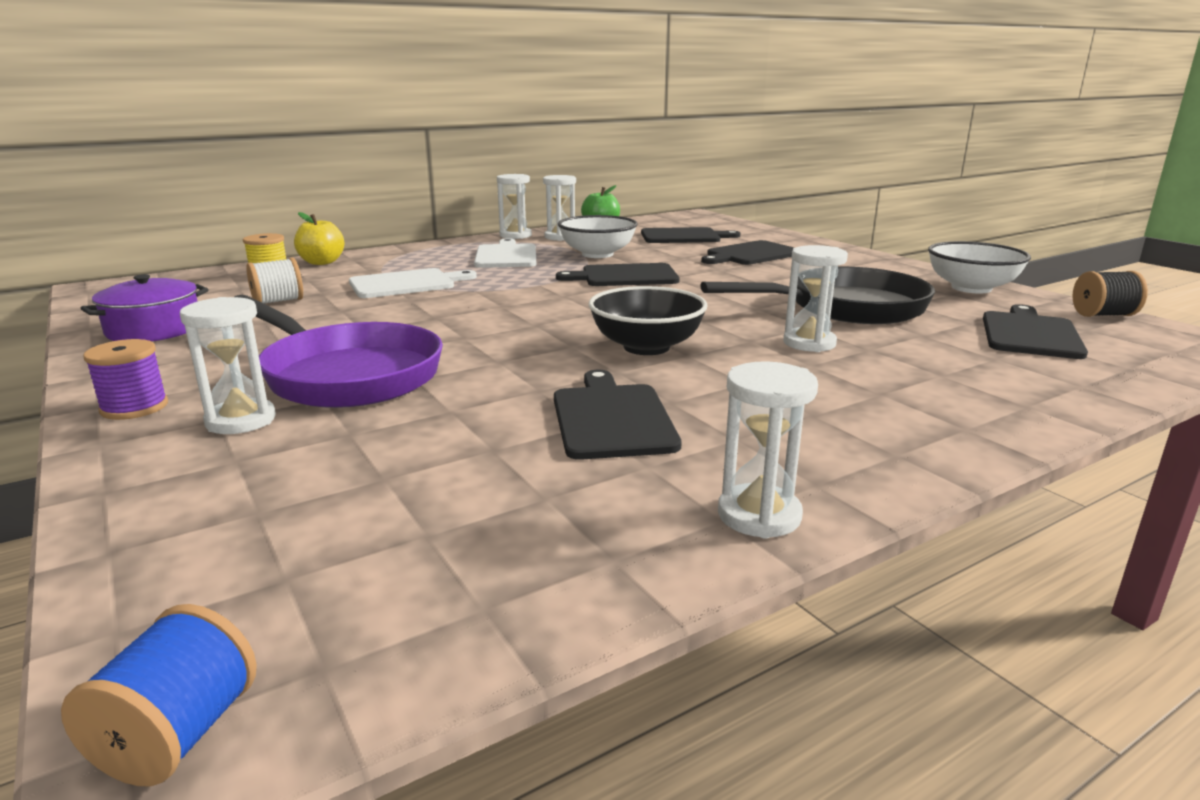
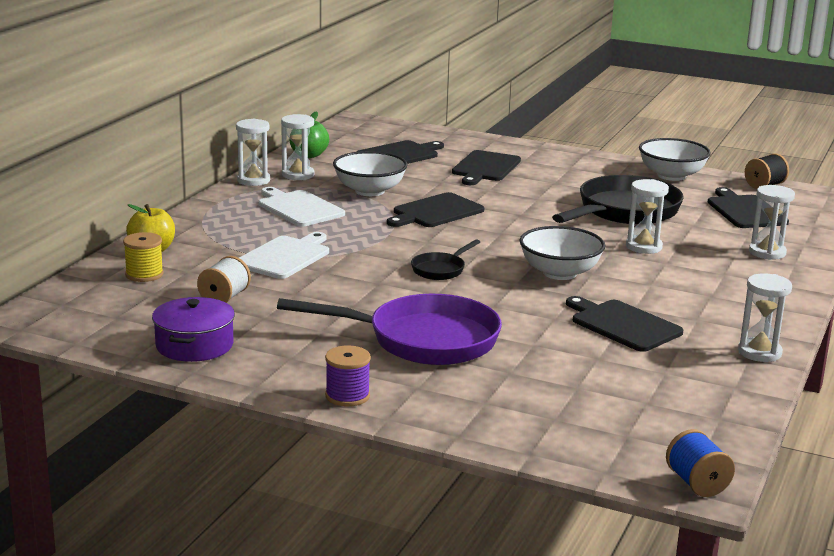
camera: 35 degrees left, 0 degrees up
(241, 420) = (432, 383): white hourglass -> white hourglass (767, 253)
(521, 319) = (440, 269): none -> black pan
(646, 347) = (560, 273): black bowl -> white bowl

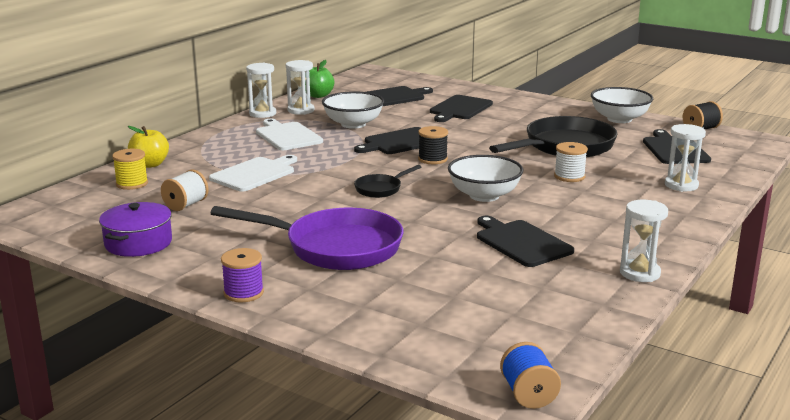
camera: 10 degrees right, 0 degrees up
(482, 231) = (432, 159): none -> black spool
(643, 247) = (569, 176): white hourglass -> white spool

